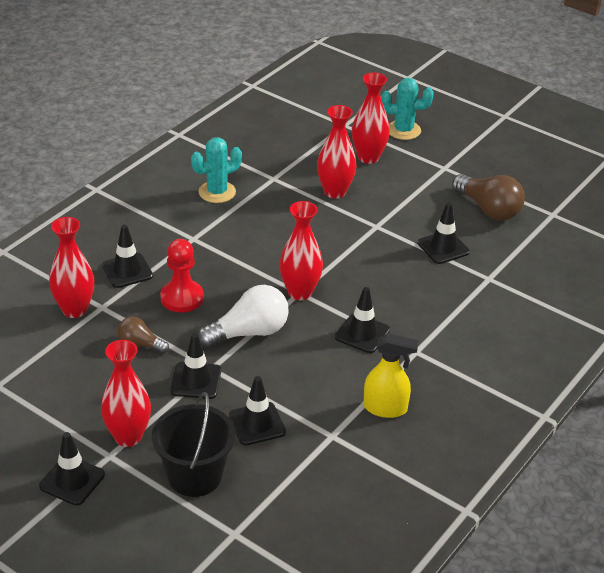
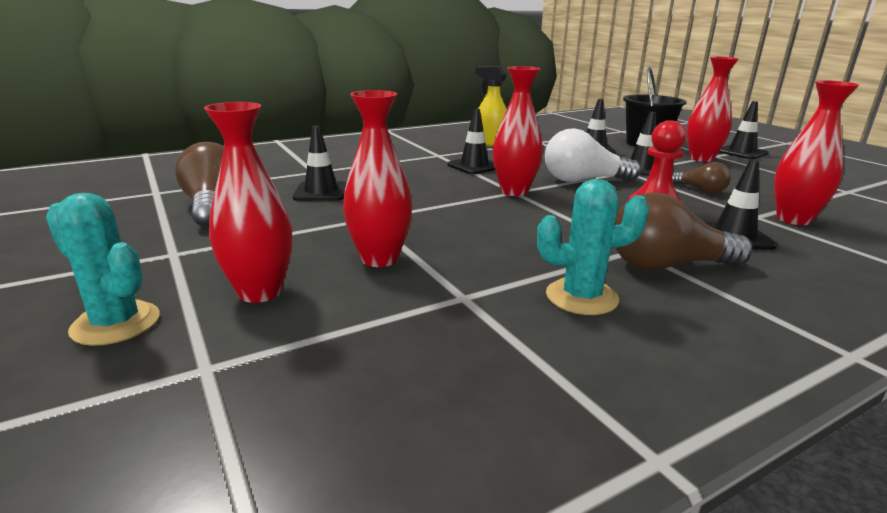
camera: 155 degrees left, 15 degrees down
(174, 228) = (667, 265): none -> brown light bulb

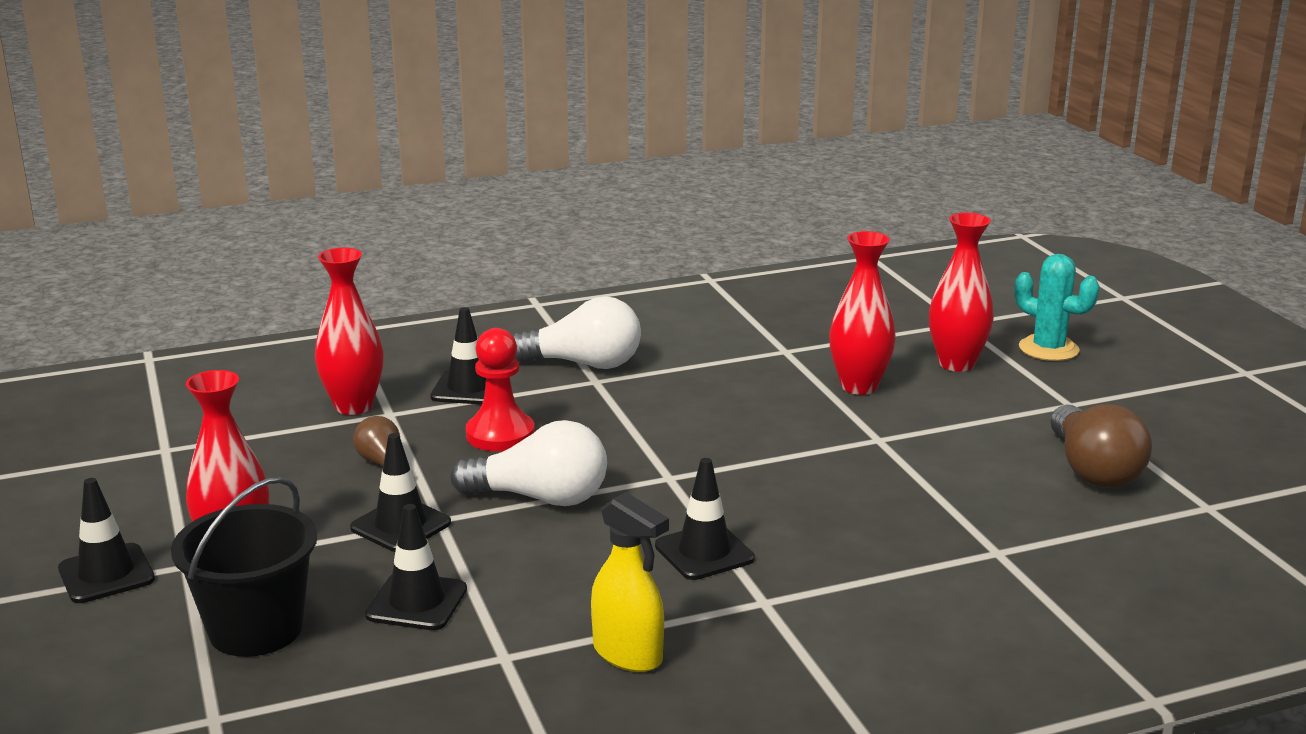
camera: 170 degrees left, 0 degrees up
(321, 192) = (960, 493): black traffic cone -> none
(514, 191) = (669, 477): red vase -> none
(581, 297) = (688, 345): turquoise cactus -> none
(667, 265) = (584, 364): brown light bulb -> white light bulb

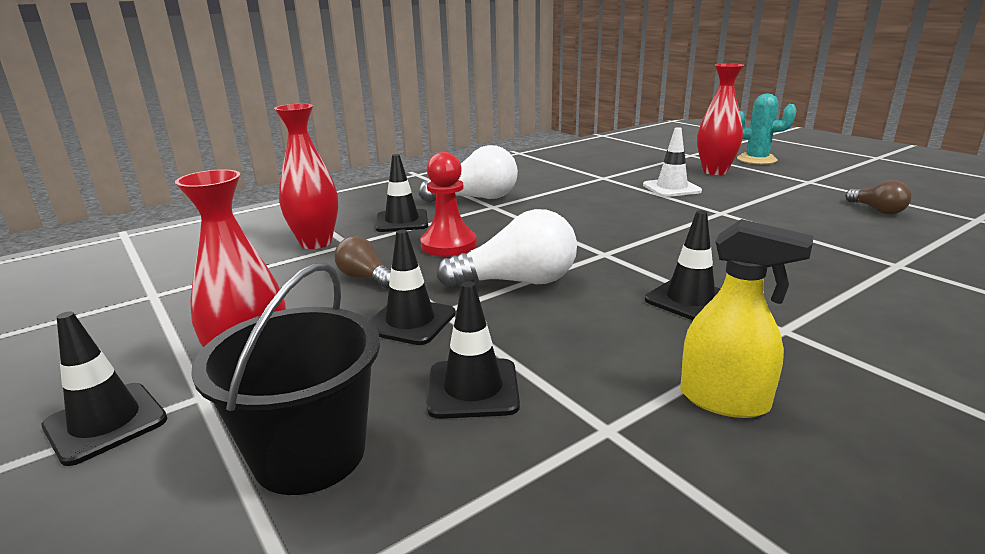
camera: 15 degrees left, 0 degrees up
(859, 386) = (671, 188): red vase -> white traffic cone
(1093, 470) = (877, 210): brown light bulb -> brown light bulb, size x0.57

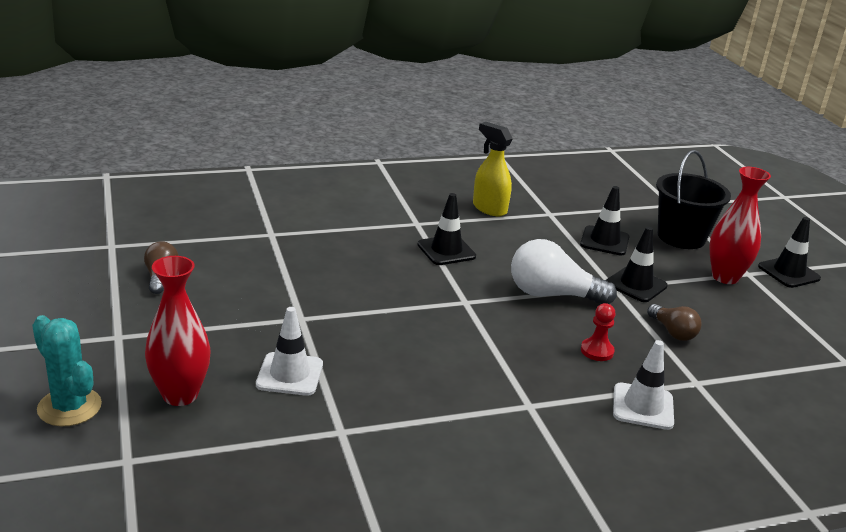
camera: 165 degrees left, 5 degrees up
(316, 243) = (732, 394): red vase -> none
(402, 221) = (643, 406): black traffic cone -> white traffic cone
(448, 245) = (597, 351): red pawn -> red pawn, size x0.61
(476, 199) = (544, 430): white light bulb -> none

